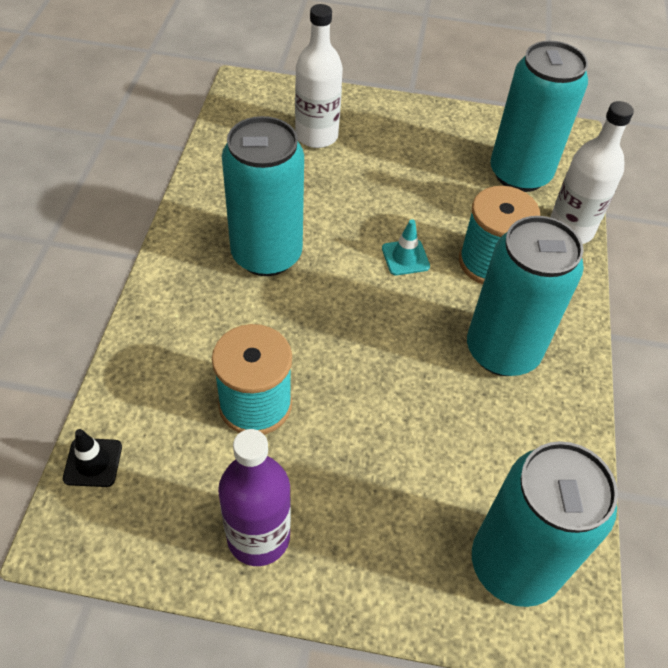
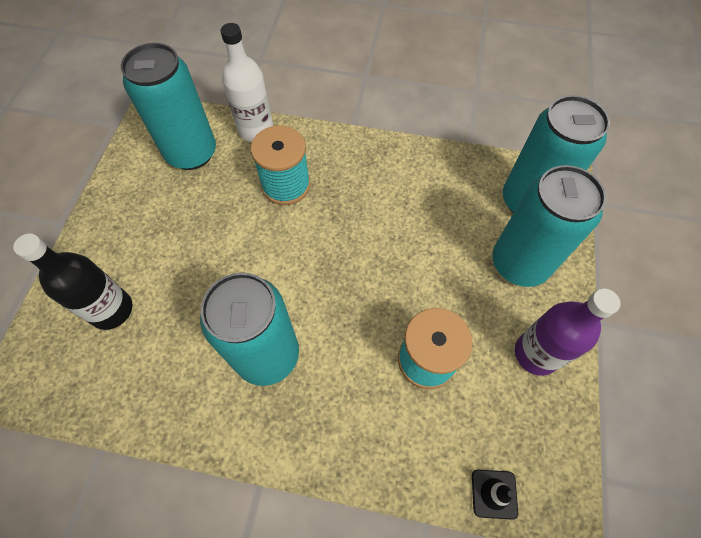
camera: 85 degrees left, 10 degrees up
(316, 136) = (112, 310): white bottle -> black bottle
(405, 257) = (277, 242): turquoise traffic cone -> none
(502, 351) = (369, 187): turquoise can -> turquoise can (519, 263)

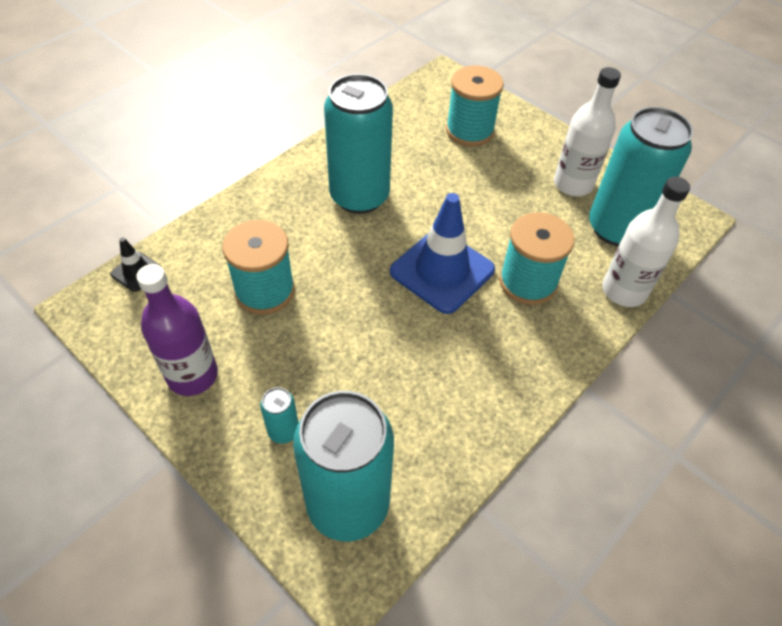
camera: 120 degrees right, 10 degrees down
(112, 310) = (469, 131): black bottle -> turquoise spool
(152, 198) = (573, 184): none -> white bottle
(313, 243) = (442, 271): none -> blue traffic cone
(519, 263) = (283, 431): turquoise can -> turquoise can, size x0.41

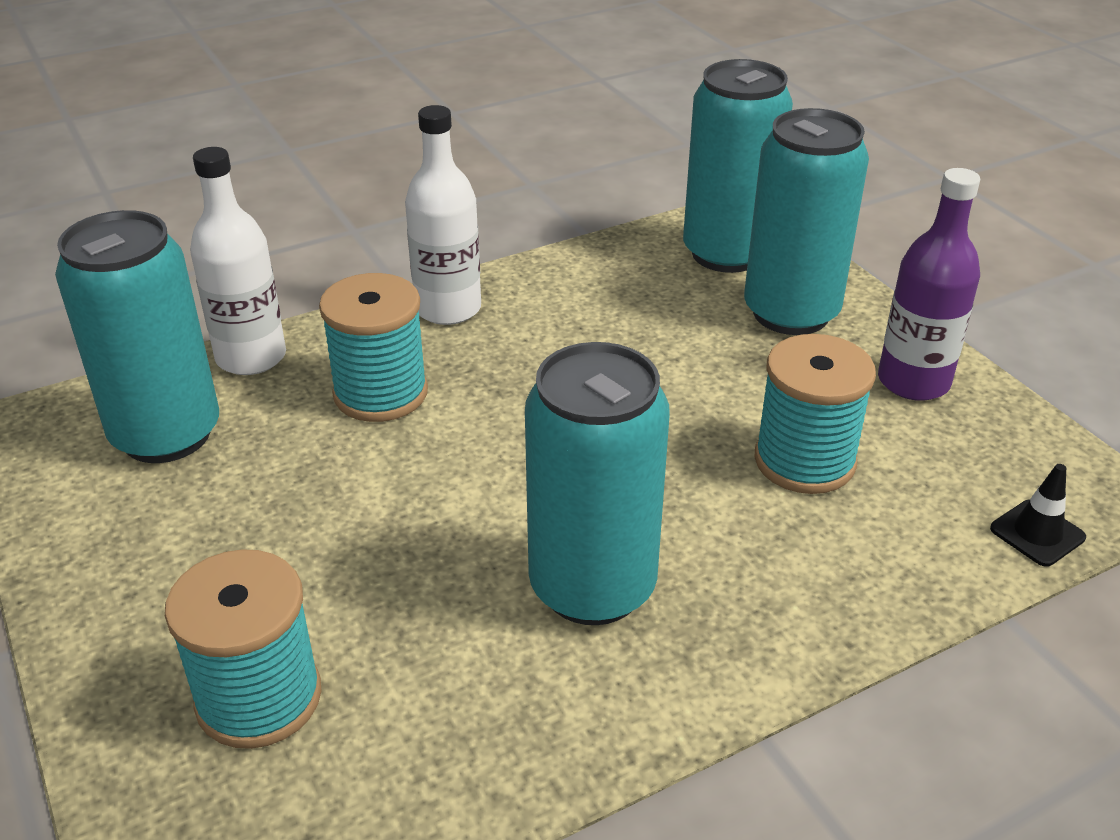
camera: 160 degrees left, 15 degrees down
(283, 431) = (791, 313): turquoise can -> turquoise can, size x2.43
(442, 271) = (503, 432): blue traffic cone -> none
(573, 184) = (158, 522): white bottle -> white bottle (448, 309)

